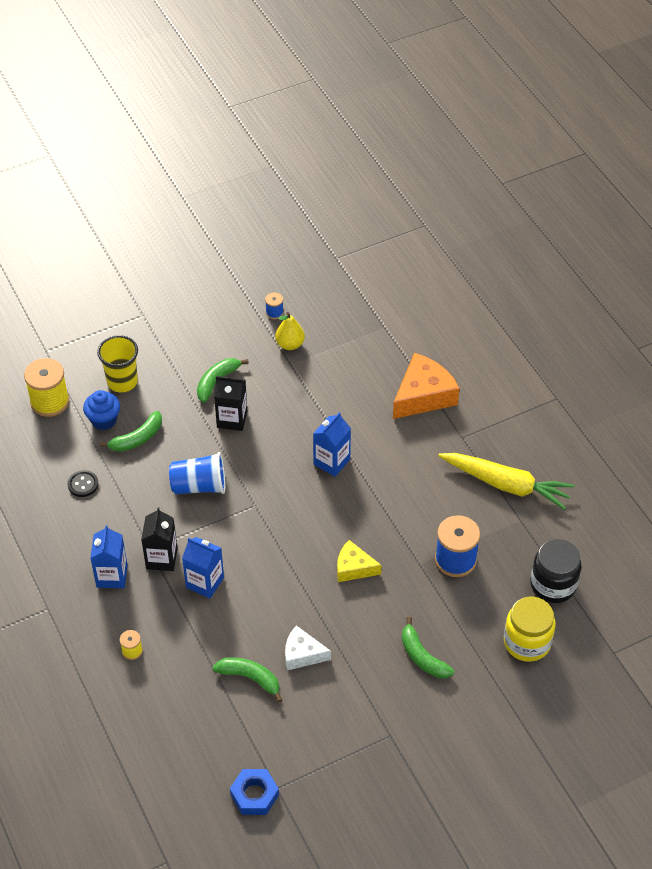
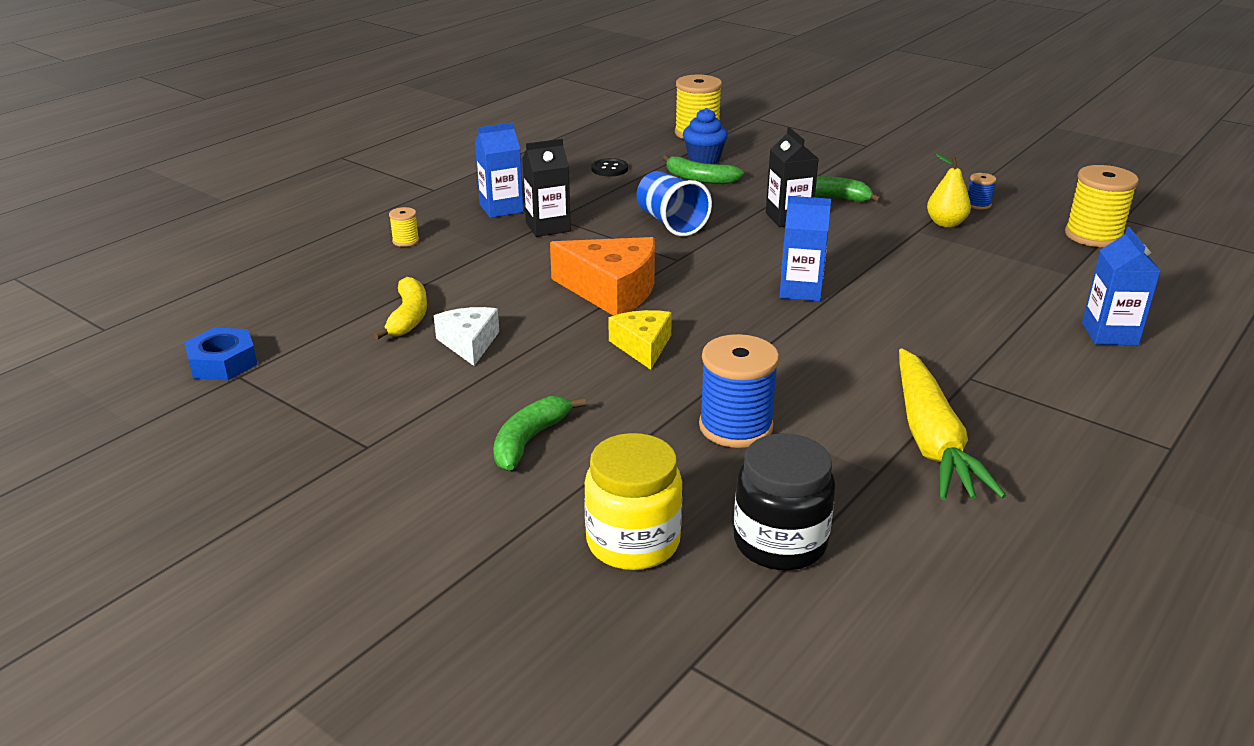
camera: 65 degrees right, 20 degrees down
(122, 381) = (765, 156): yellow cup -> none
(205, 582) = (534, 257): blue carton -> blue carton (1109, 334)
(250, 678) = (408, 317): green banana -> yellow banana
(348, 286) = (1093, 236): none -> yellow spool
(423, 395) = (999, 328): orange cheese -> orange cheese (612, 290)

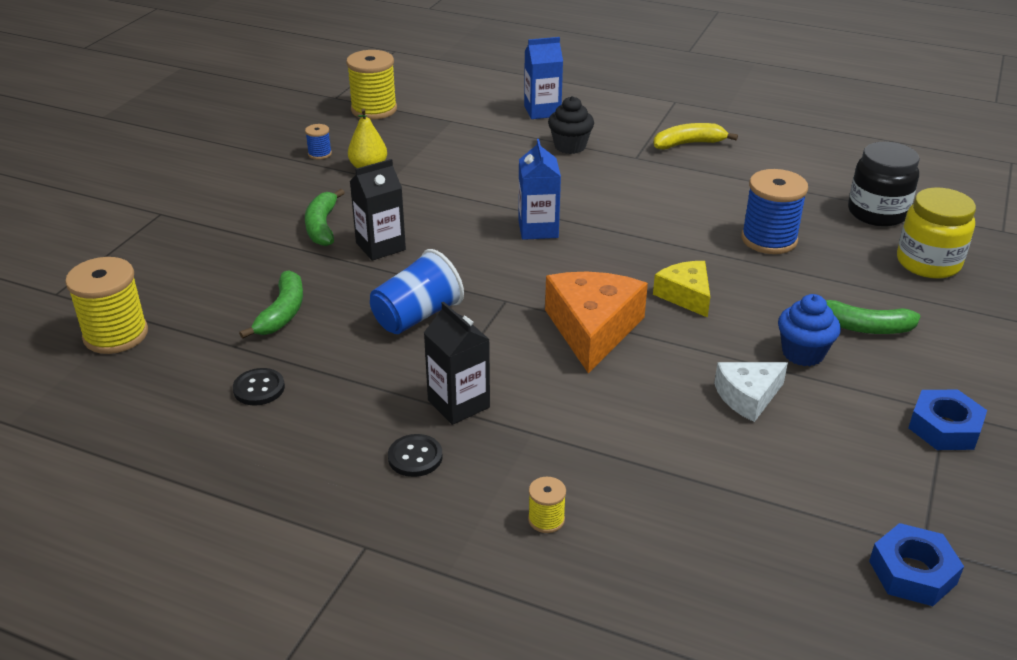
camera: 105 degrees left, 5 degrees up
(347, 437) = (944, 427): none -> blue nut
(408, 317) = (727, 455): yellow banana -> yellow banana (688, 144)
(501, 208) = (415, 457): blue carton -> black button
(642, 346) = (685, 295): yellow cheese -> yellow cheese turned 90 degrees clockwise
(704, 159) = (215, 317): blue cupcake -> blue cupcake (803, 353)
(931, 440) = (725, 169): yellow carrot -> none
(1001, 337) = (570, 146): none -> black cupcake

